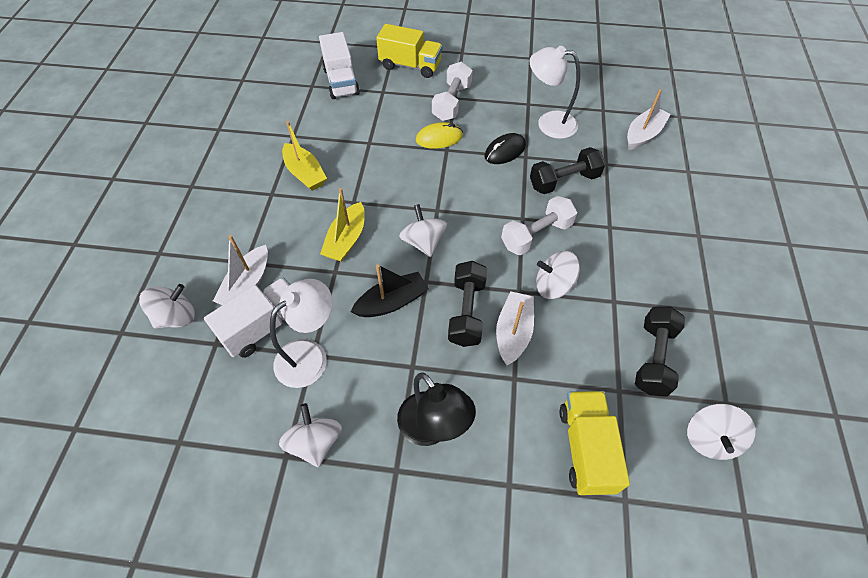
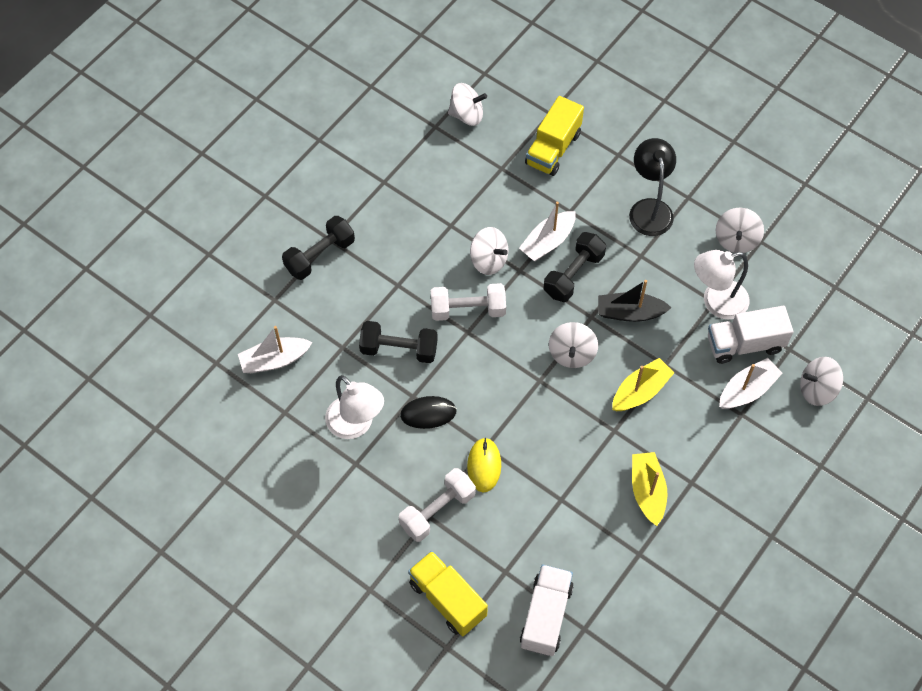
camera: 150 degrees left, 5 degrees up
(439, 138) = (484, 466): yellow mouse -> yellow mouse turned 75 degrees clockwise
(653, 358) = (458, 174): black dumbbell -> black dumbbell (320, 255)
(710, 438) = (467, 115): white spinning top -> white spinning top turned 45 degrees clockwise

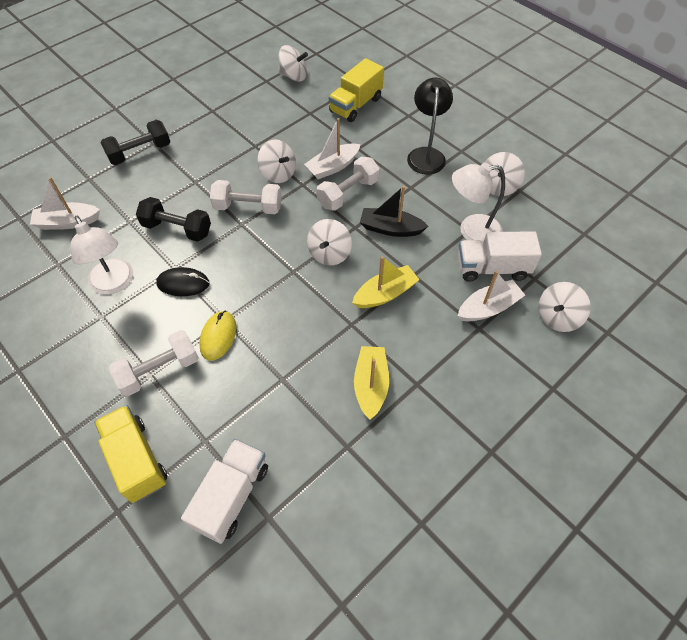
camera: 10 degrees right, 5 degrees down
(573, 275) = (348, 193): black dumbbell -> white dumbbell
(817, 389) = (557, 317): white spinning top -> white spinning top turned 45 degrees counterclockwise

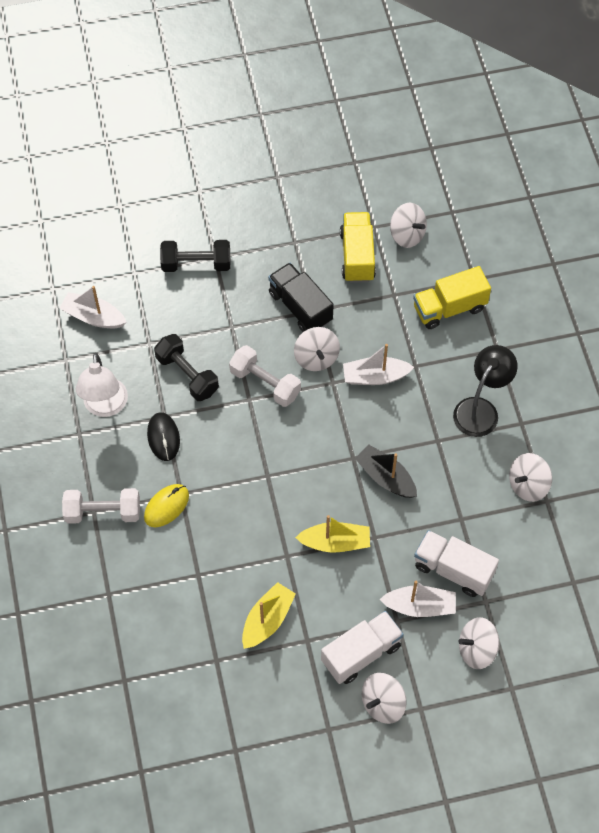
camera: 30 degrees right, 5 degrees up
(136, 460) = (50, 580): yellow truck -> yellow truck (357, 256)
(183, 284) = (163, 437): black mouse -> black mouse turned 45 degrees clockwise
(231, 496) = (106, 649): white truck -> white truck (361, 653)
(243, 147) = (300, 307): none -> black truck
(329, 253) = (311, 474): white spinning top -> white spinning top (383, 703)
(348, 193) = (370, 416): white dumbbell -> none
(471, 231) = (462, 521): white lamp -> none

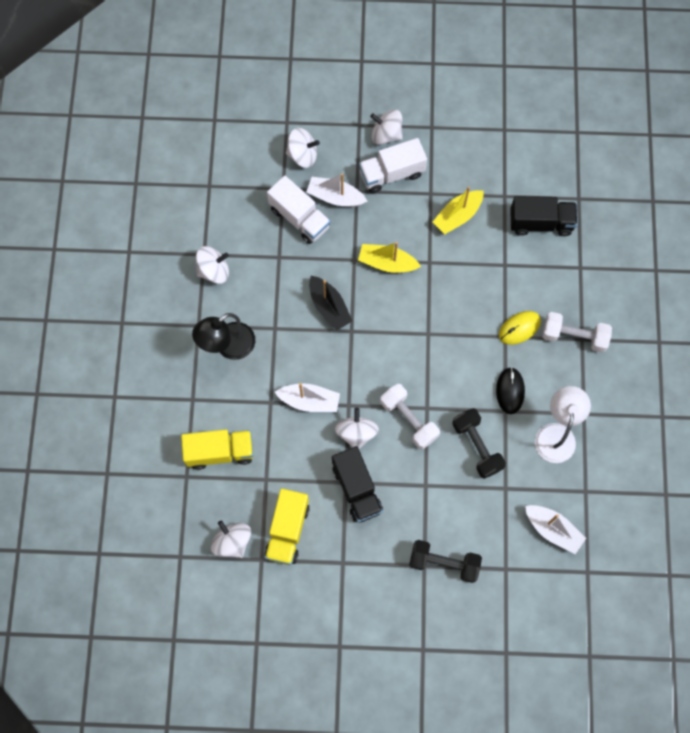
camera: 165 degrees left, 10 degrees up
(165, 637) = (540, 223): none -> black truck
(383, 703) = (386, 134): white spinning top -> white spinning top turned 135 degrees counterclockwise

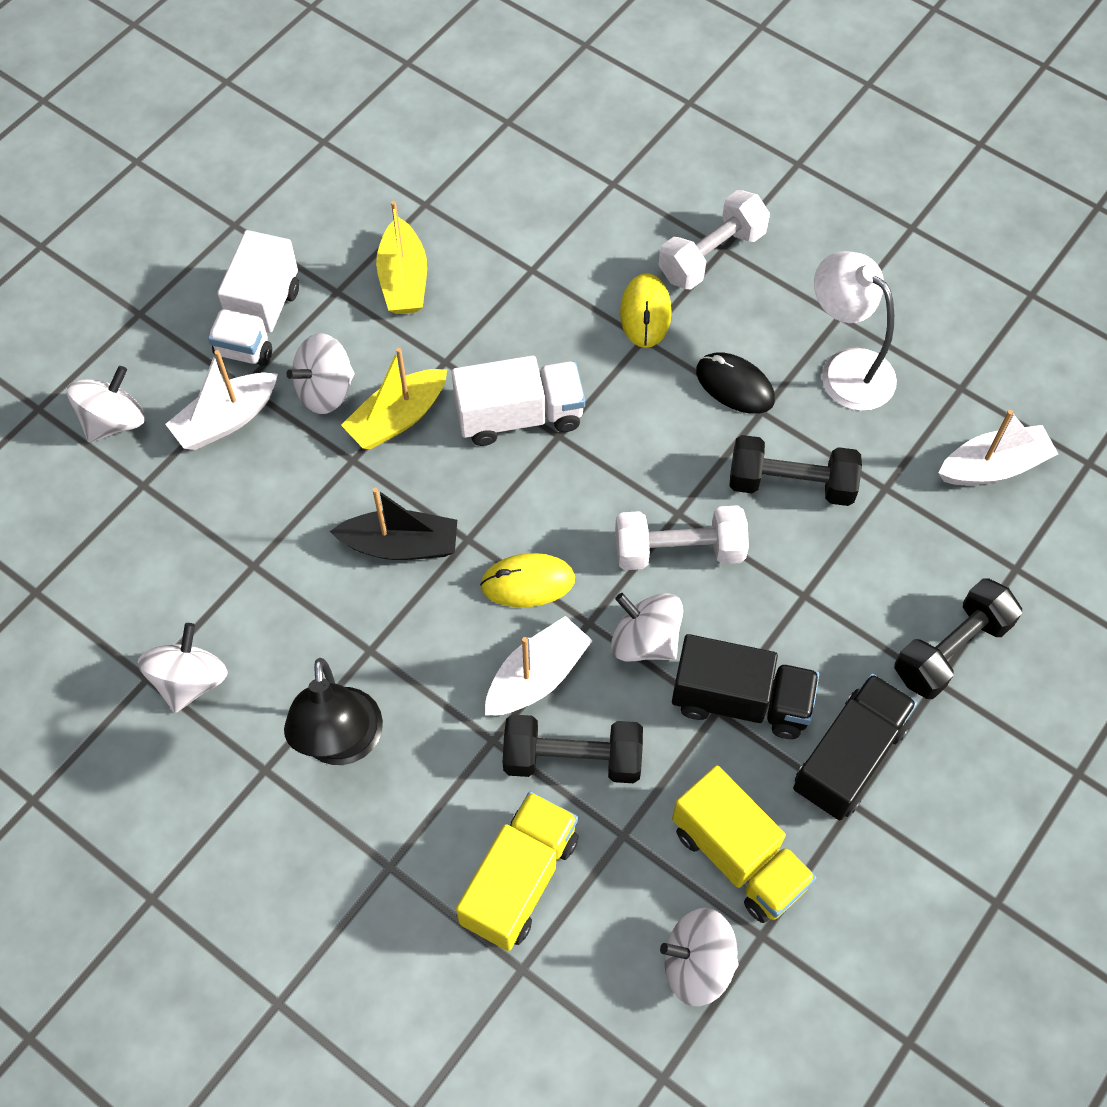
camera: 55 degrees left, 10 degrees down
(284, 438) = (572, 759): none -> black dumbbell
(299, 218) = (214, 493): white truck -> white truck (519, 416)
(349, 368) = (528, 582): none -> yellow mouse
(386, 134) = (189, 289): white spinning top -> white spinning top (325, 390)
(540, 223) = (505, 187): black truck -> black truck (849, 758)

